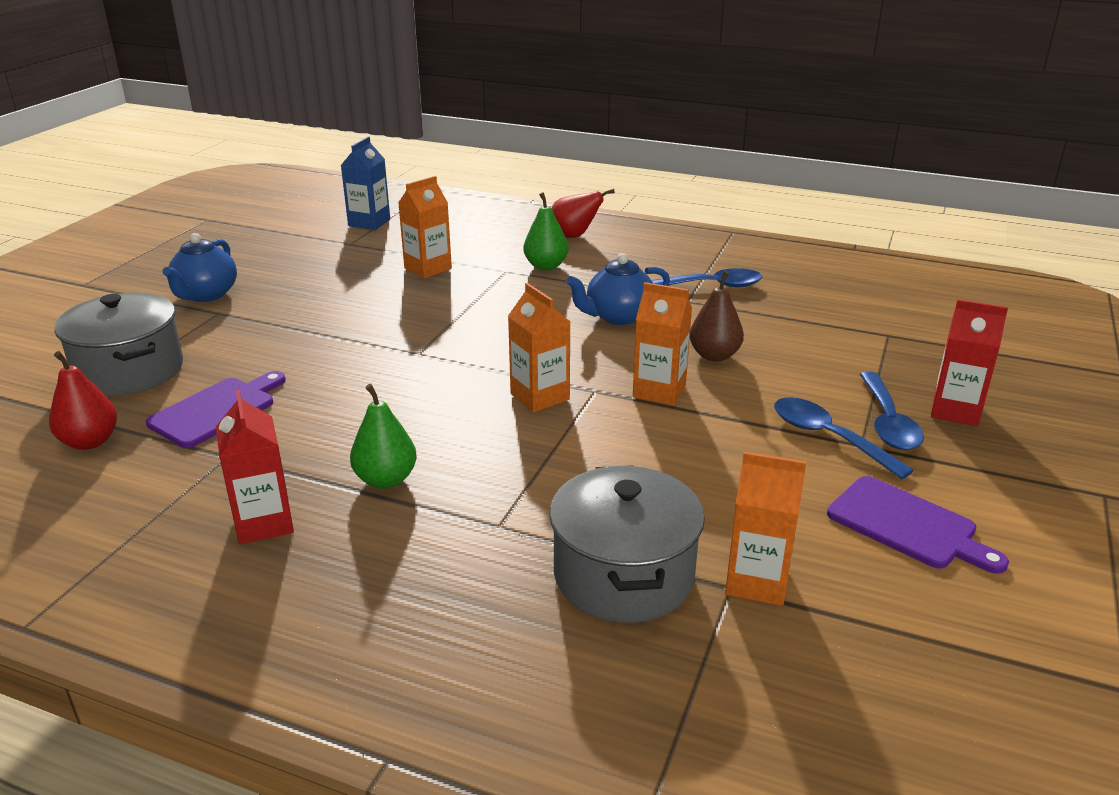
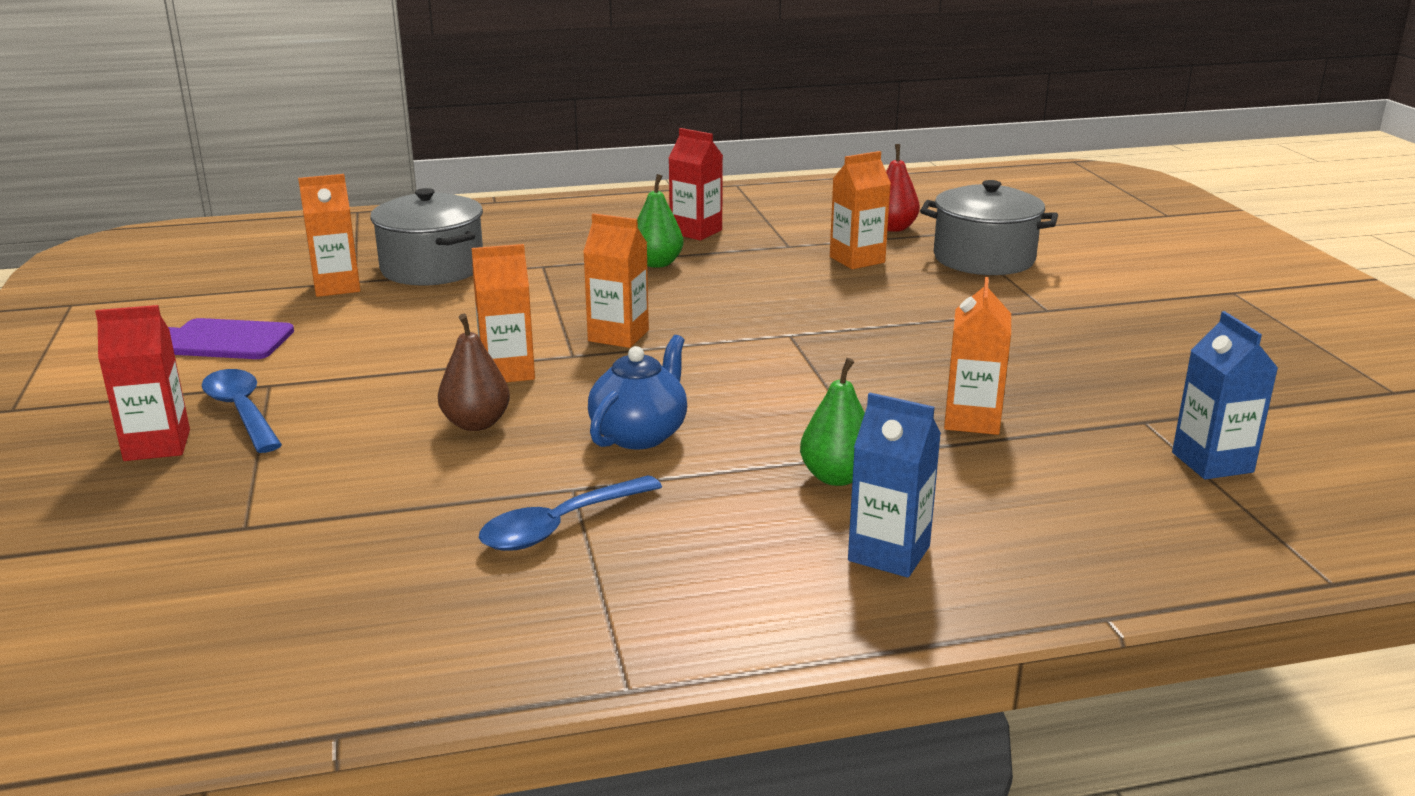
camera: 145 degrees right, 5 degrees down
(205, 295) = (1105, 318): blue teapot -> none
(217, 410) = (857, 260): purple cutting board -> orange carton
(574, 236) = (889, 553): red pear -> blue carton
(829, 438) = (305, 381): blue spoon -> none

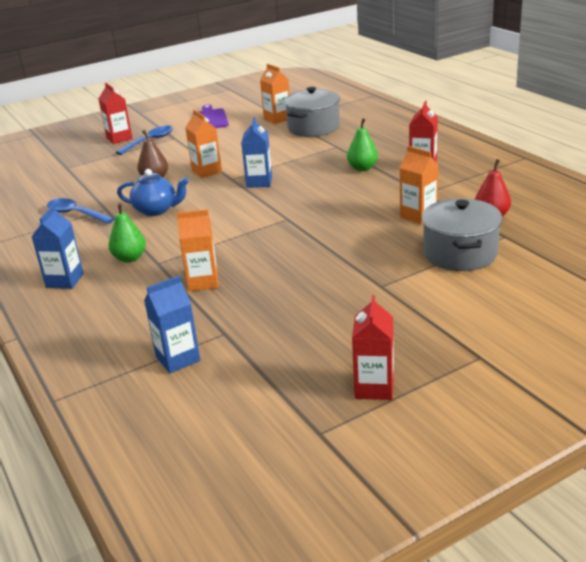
camera: 75 degrees right, 5 degrees up
(618, 336) = (259, 182): orange carton -> blue carton
(1294, 349) = (374, 387): none -> red carton

